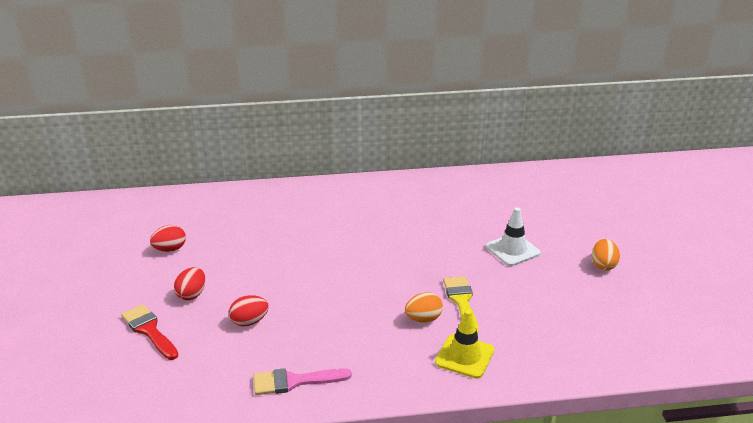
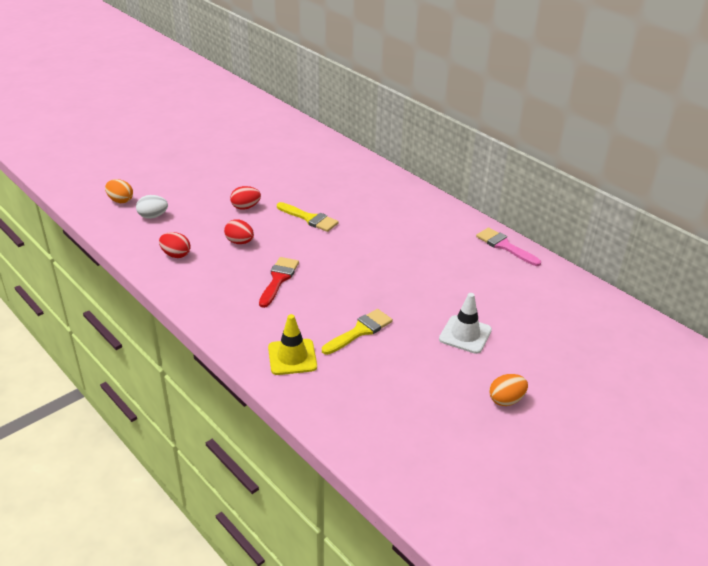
camera: 55 degrees right, 5 degrees up
(123, 368) = (153, 216): none -> white egg
(149, 330) = (195, 208): red brush -> red brush (278, 279)
(170, 249) = (284, 177): red egg -> red egg (176, 255)
(262, 262) = (310, 218): none -> yellow brush
(294, 381) = (195, 287): pink brush -> pink brush (504, 246)
(423, 319) = (318, 319): orange egg -> orange egg (120, 200)

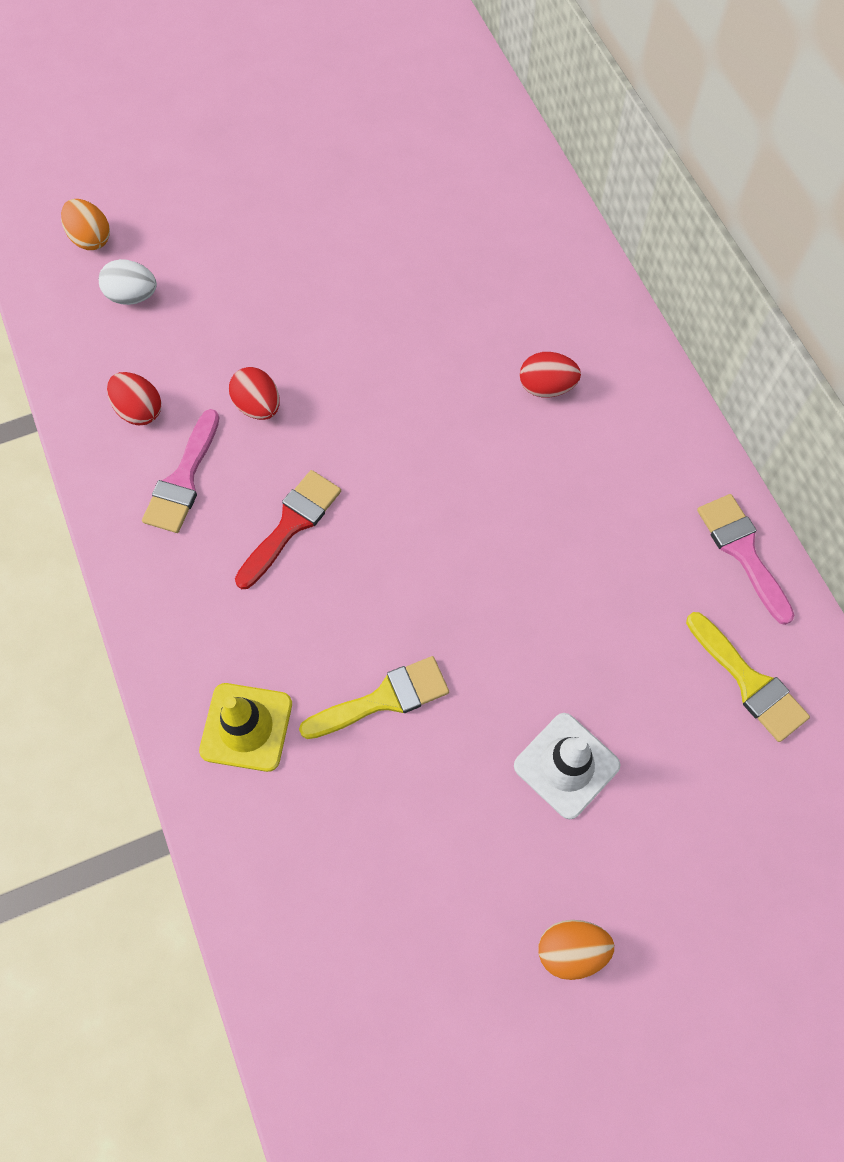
camera: 20 degrees right, 30 degrees up
(212, 275) = (183, 480): none -> pink brush
(245, 207) = (300, 312): red egg -> red egg (546, 387)
(310, 218) = (404, 375): yellow brush -> yellow brush (749, 682)

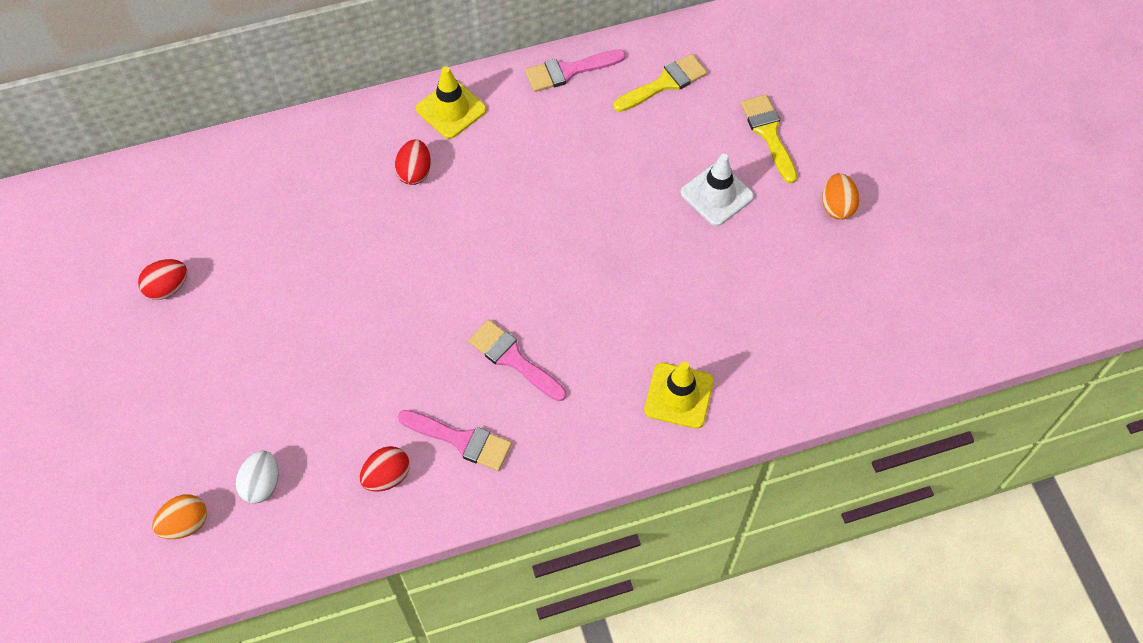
camera: 85 degrees left, 5 degrees down
(258, 406) = (398, 380): red egg -> red egg (168, 288)
(291, 524) = (513, 359): red brush -> pink brush
(384, 698) = (662, 302): yellow brush -> yellow brush (768, 133)
(649, 416) = (451, 109): none -> yellow traffic cone

